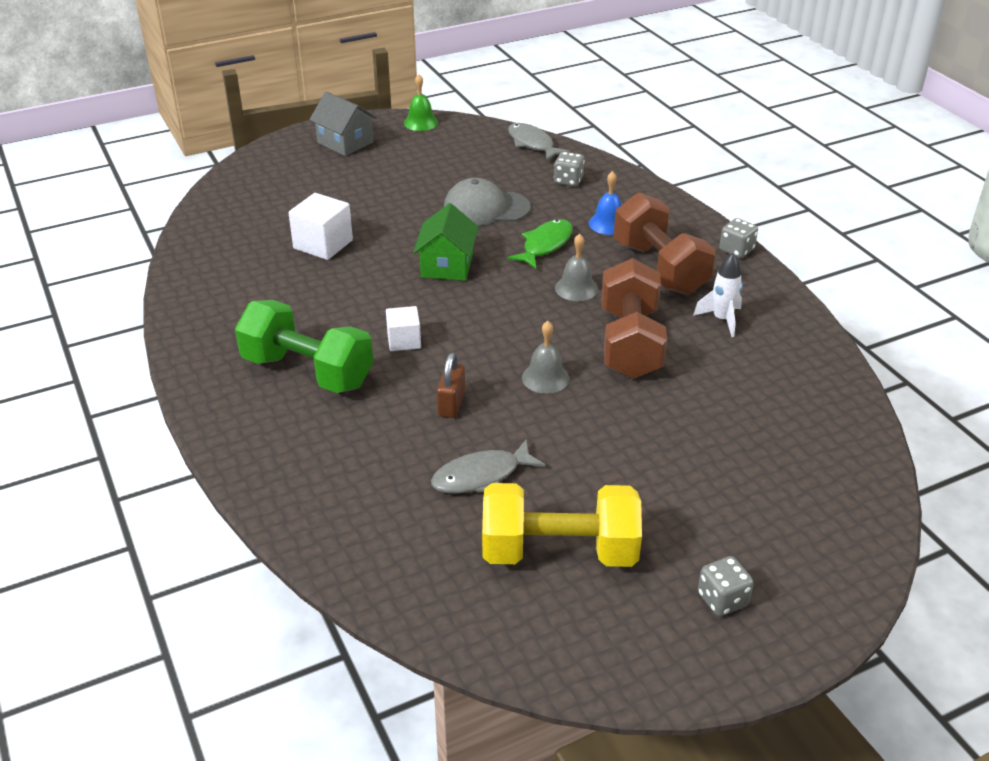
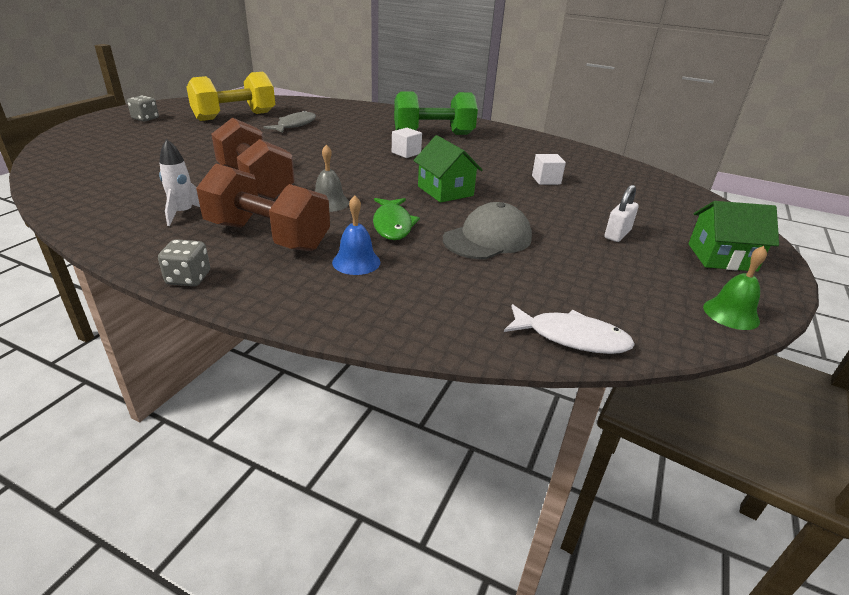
camera: 140 degrees right, 5 degrees down
(323, 244) = (546, 180): white cube -> white cube, size x0.64
(345, 142) = (721, 257): grey house -> green house
(379, 178) = (617, 234): none -> white padlock
(451, 404) = (341, 139): brown padlock -> none
(532, 144) = (571, 337): grey fish -> white fish
(545, 378) = (299, 157): grey bell -> none
(568, 181) = (456, 298): grey dice -> none

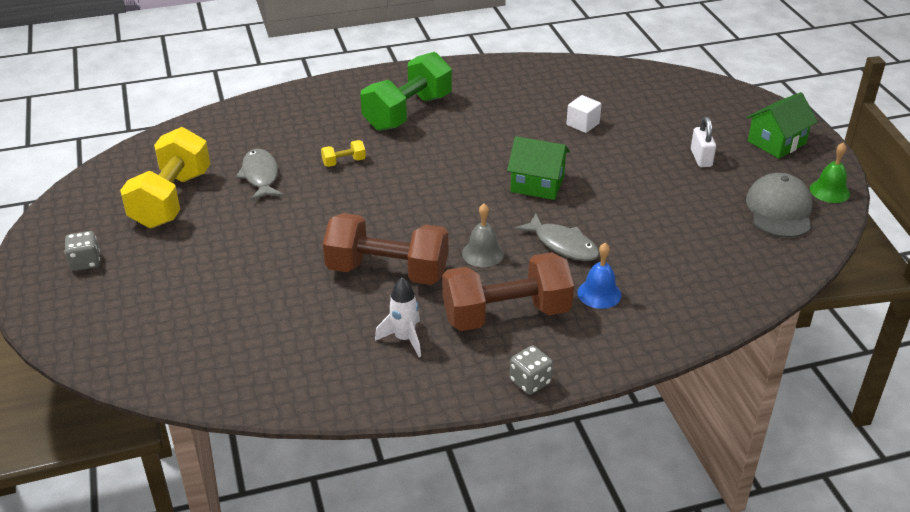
camera: 40 degrees left, 5 degrees up
(349, 137) = (344, 162): none -> yellow dumbbell
(392, 225) = (563, 245): green fish -> grey fish
(406, 153) = (431, 155): white cube -> none
(487, 239) = (638, 216): grey cap -> grey cap (779, 210)
(571, 337) = (785, 264): white fish -> none

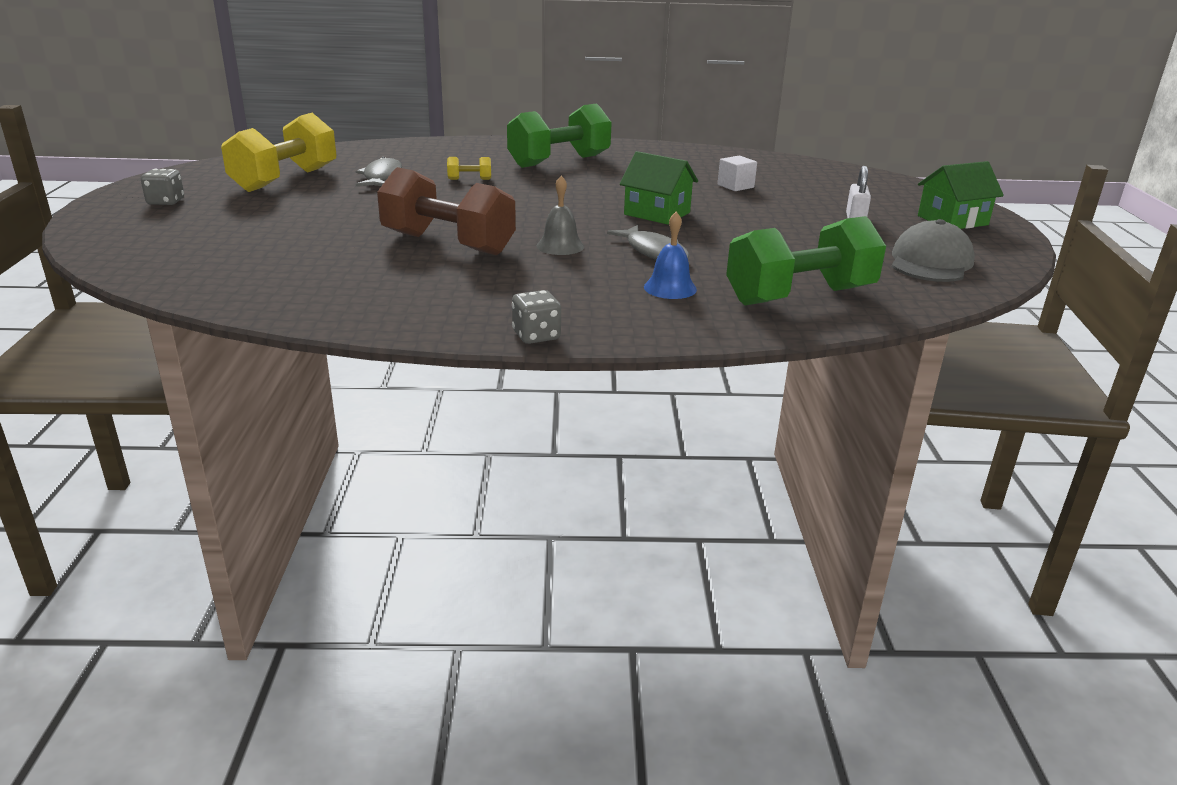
camera: 15 degrees right, 10 degrees down
(404, 339) = (422, 287): white rocket -> none
(506, 314) = (550, 287): brown dumbbell -> none
(700, 281) = (800, 296): none -> green dumbbell
(829, 191) = (1002, 257): green bell -> none

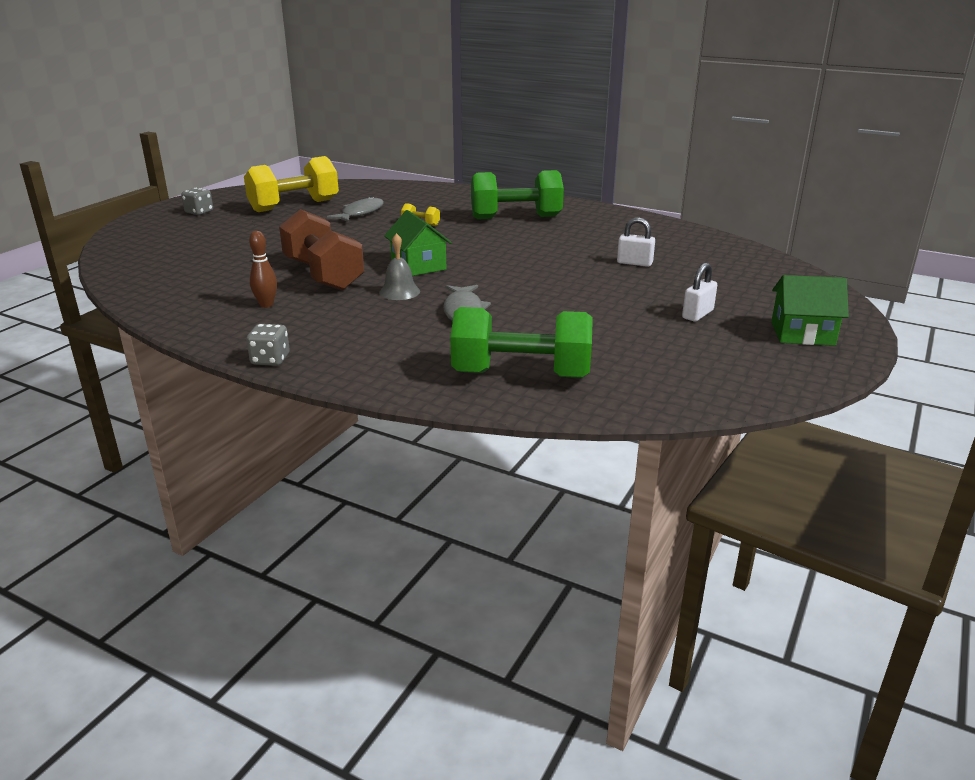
camera: 30 degrees right, 0 degrees up
(434, 284) = (266, 305): none -> brown bowling pin
(657, 213) = (521, 277): green house -> green house (418, 266)
(670, 288) = (426, 344): blue bell -> none
(735, 186) = (634, 263): white cube -> white padlock
(930, 262) = (701, 370): grey cap -> none

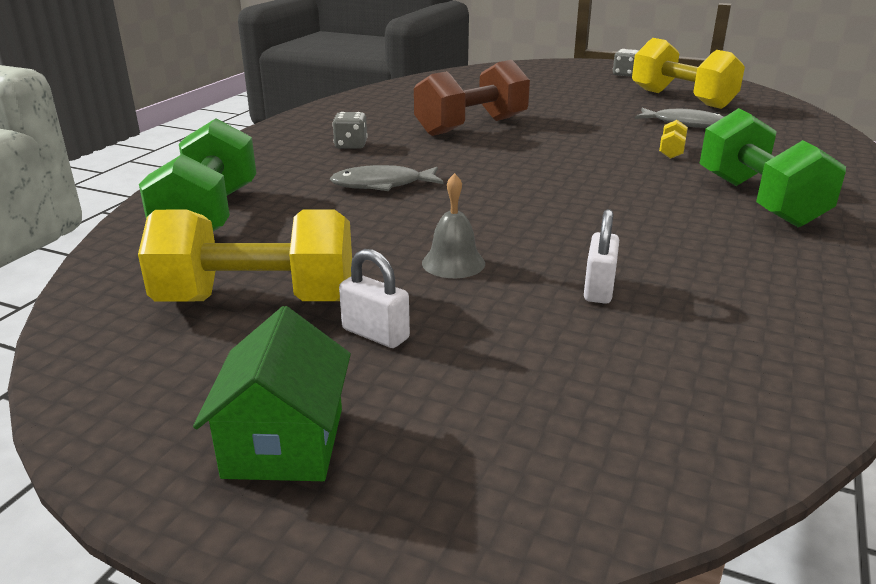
camera: 85 degrees right, 0 degrees up
(266, 305) = (391, 116): brown bowling pin -> none
(270, 360) = (275, 128): grey dice -> grey dice (351, 145)
(399, 292) = (433, 156): grey bell -> grey bell (453, 263)
(418, 266) = (516, 159): green house -> none
(667, 347) = (257, 301): none -> yellow dumbbell

